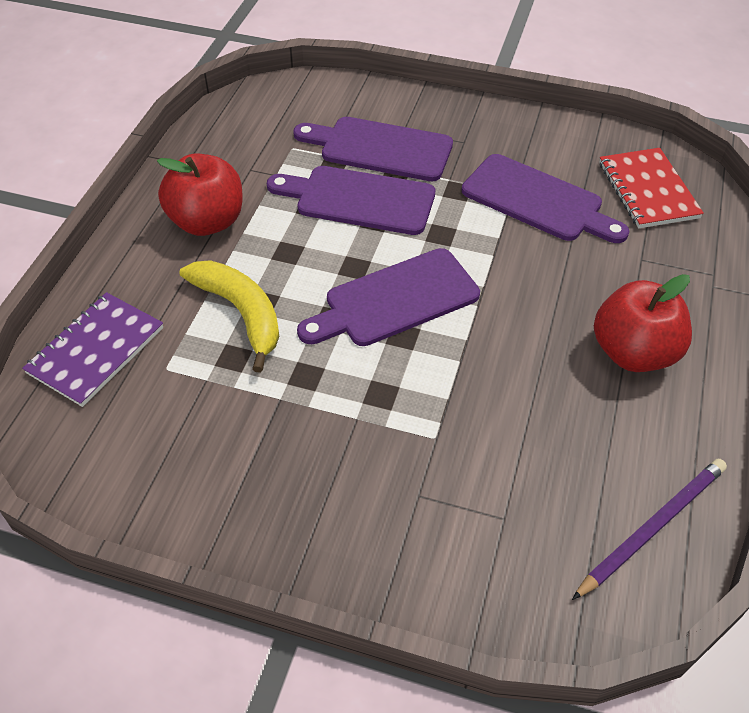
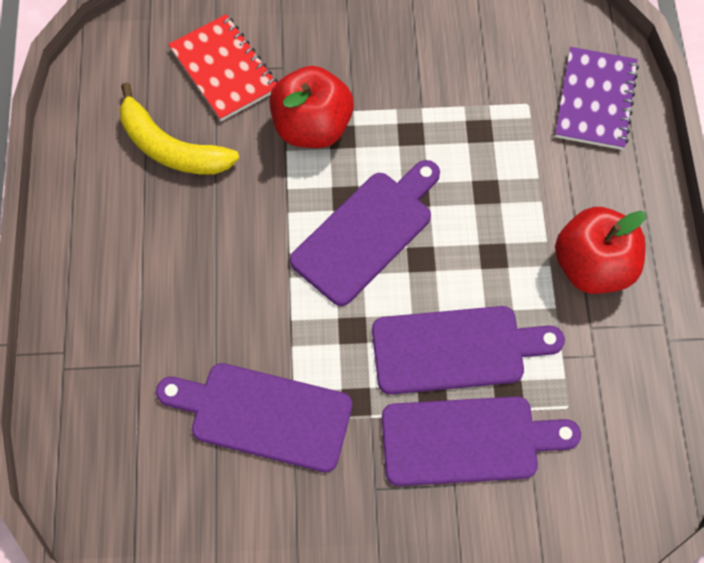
camera: 160 degrees right, 15 degrees up
(241, 313) = (498, 174): yellow banana -> yellow banana (171, 148)
(633, 352) = (135, 246): red apple -> red apple (312, 127)
(648, 190) = (142, 476): red notebook -> red notebook (224, 69)
(652, 527) = (105, 95): purple pencil -> none

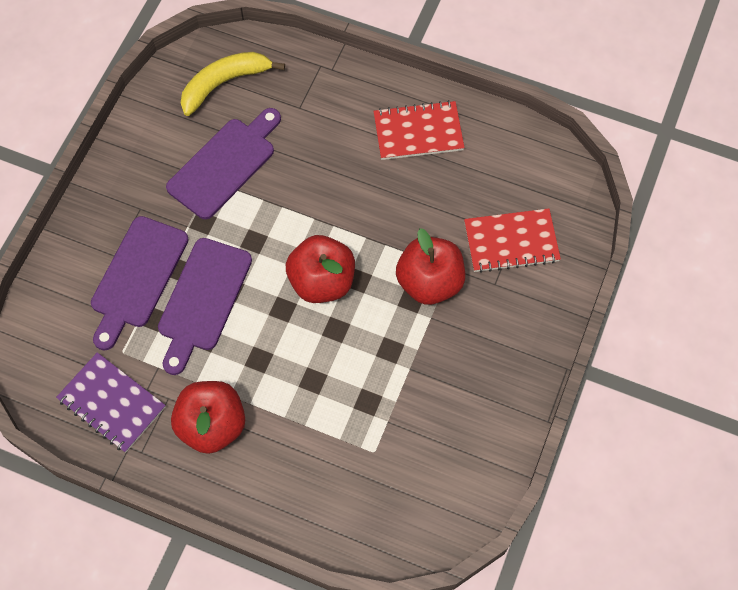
camera: 115 degrees right, 0 degrees up
(119, 214) = (418, 132): none -> red notebook
(171, 148) = (457, 182): yellow banana -> yellow banana (224, 83)
(366, 233) = (322, 281): purple cutting board -> red apple
(595, 100) = (351, 507): purple notebook -> purple notebook (112, 403)

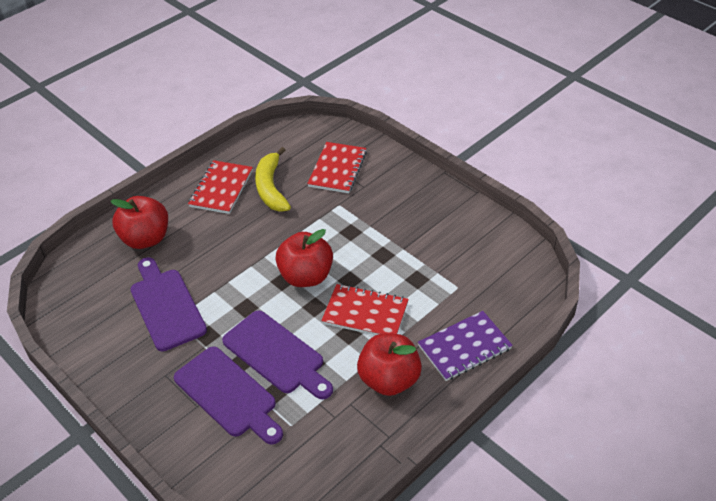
camera: 65 degrees left, 20 degrees down
(112, 403) = (334, 446): purple notebook -> purple notebook (464, 347)
(224, 83) = (93, 285): yellow banana -> yellow banana (271, 188)
(293, 365) = (365, 313): none -> red notebook
(429, 282) = (343, 218): red apple -> red apple (146, 239)

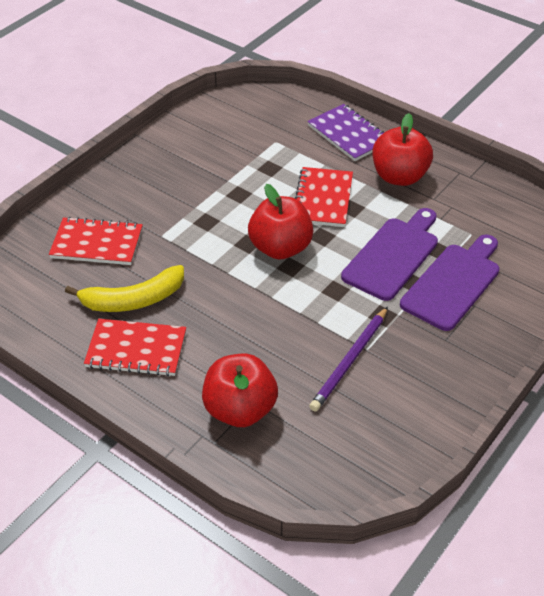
camera: 100 degrees left, 0 degrees up
(166, 306) = (350, 361): purple cutting board -> purple pencil

